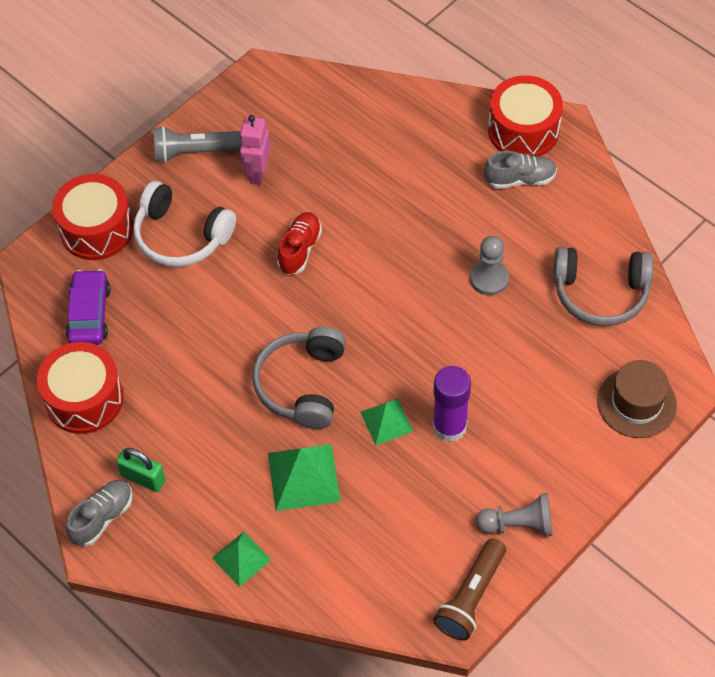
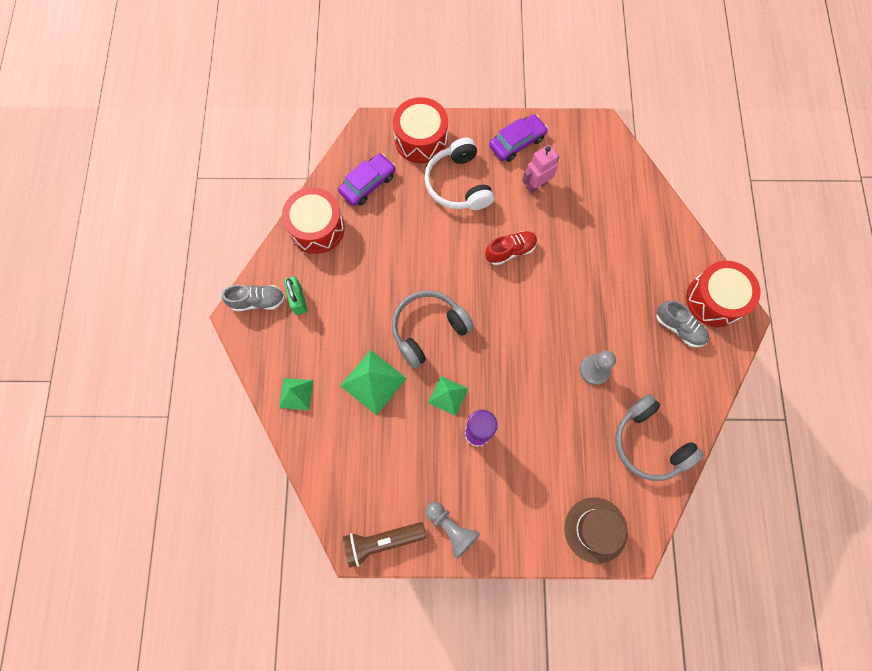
camera: 45 degrees right, 15 degrees up
(196, 152) = (517, 142): grey flashlight -> purple car

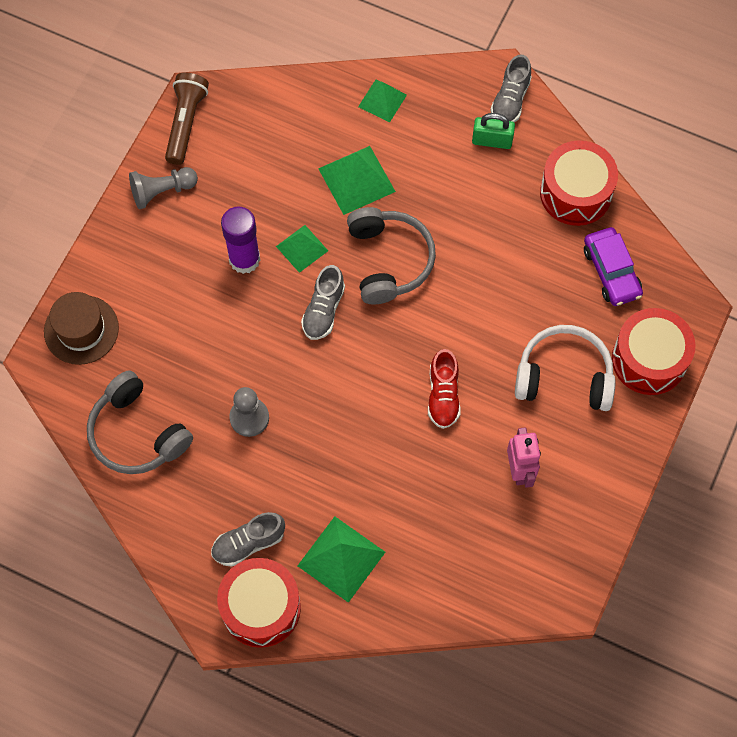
camera: 115 degrees right, 5 degrees down
(489, 357) = (323, 310): none -> grey shoe
(517, 142) = (593, 476): purple car -> none
(649, 443) = (137, 433): grey headphones -> grey headphones turned 120 degrees counterclockwise
(654, 265) = (341, 559): none -> green pyramid

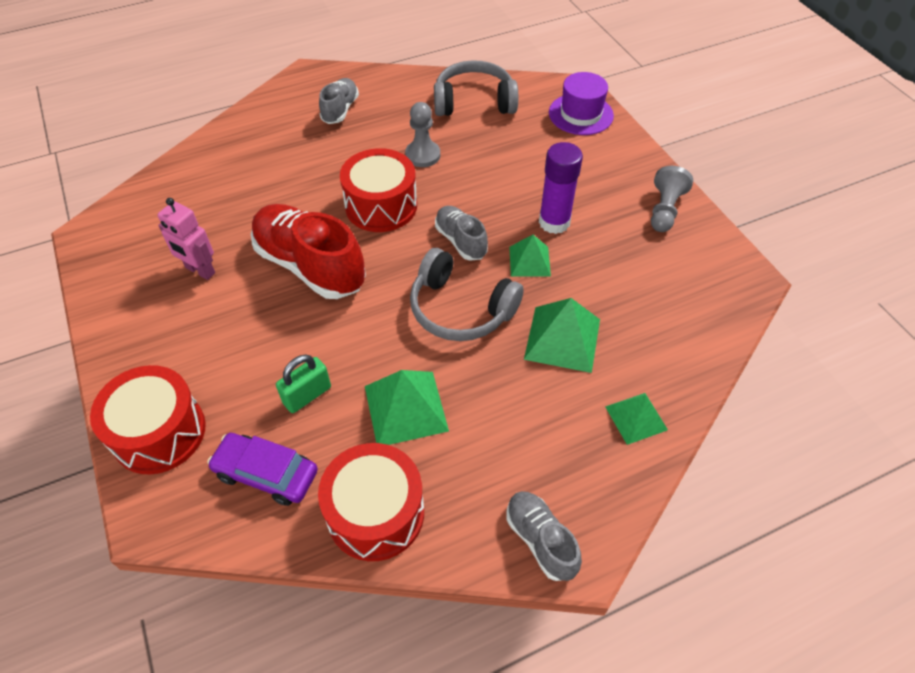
camera: 130 degrees right, 15 degrees down
(81, 330) = (581, 114): brown hat -> purple hat
(186, 123) = (725, 259): brown flashlight -> none
(261, 607) = (295, 94): red drum -> red drum (381, 206)
(341, 559) = (274, 142): green pyramid -> green pyramid (405, 408)
(443, 395) = (310, 266): red shoe -> red shoe, size x1.85
(492, 141) = (506, 481): green padlock -> green padlock (307, 395)
(564, 376) = (226, 355): white headphones -> none

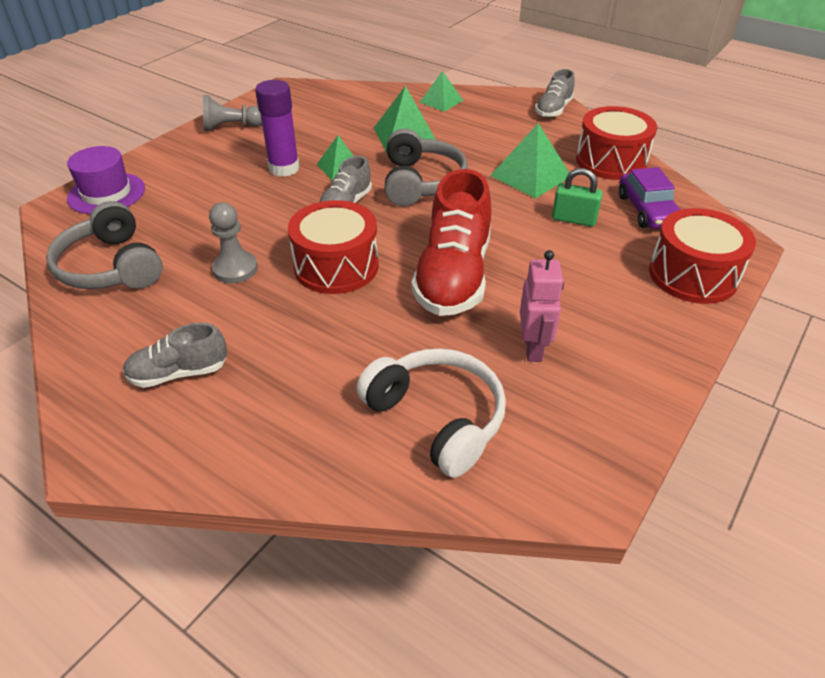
camera: 120 degrees left, 10 degrees down
(199, 197) = (437, 418): none -> white headphones

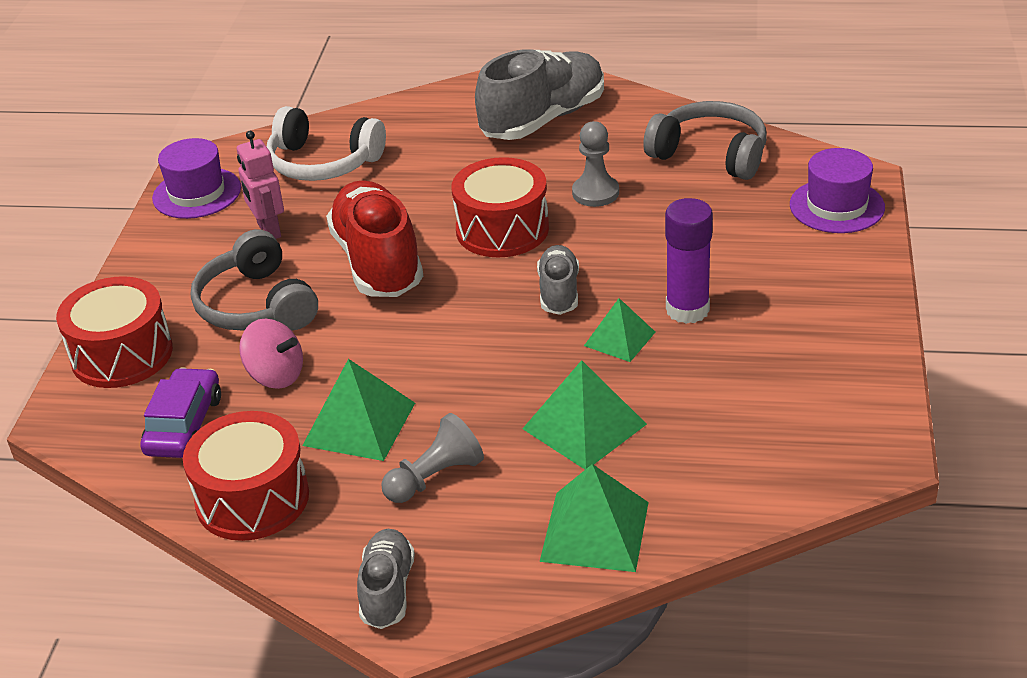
camera: 155 degrees right, 5 degrees down
(179, 373) = (543, 119): grey shoe -> grey shoe, size x1.85
(231, 127) = (843, 343): grey pawn -> grey pawn (435, 477)
(421, 182) = (497, 357): grey headphones -> grey headphones (256, 305)
(441, 101) = (595, 531): green pyramid -> green pyramid, size x1.57
(573, 219) = (275, 375): green padlock -> pink spinning top
(596, 436) = (197, 193): none -> purple hat
(647, 210) = (184, 425): purple car -> purple car turned 45 degrees clockwise

